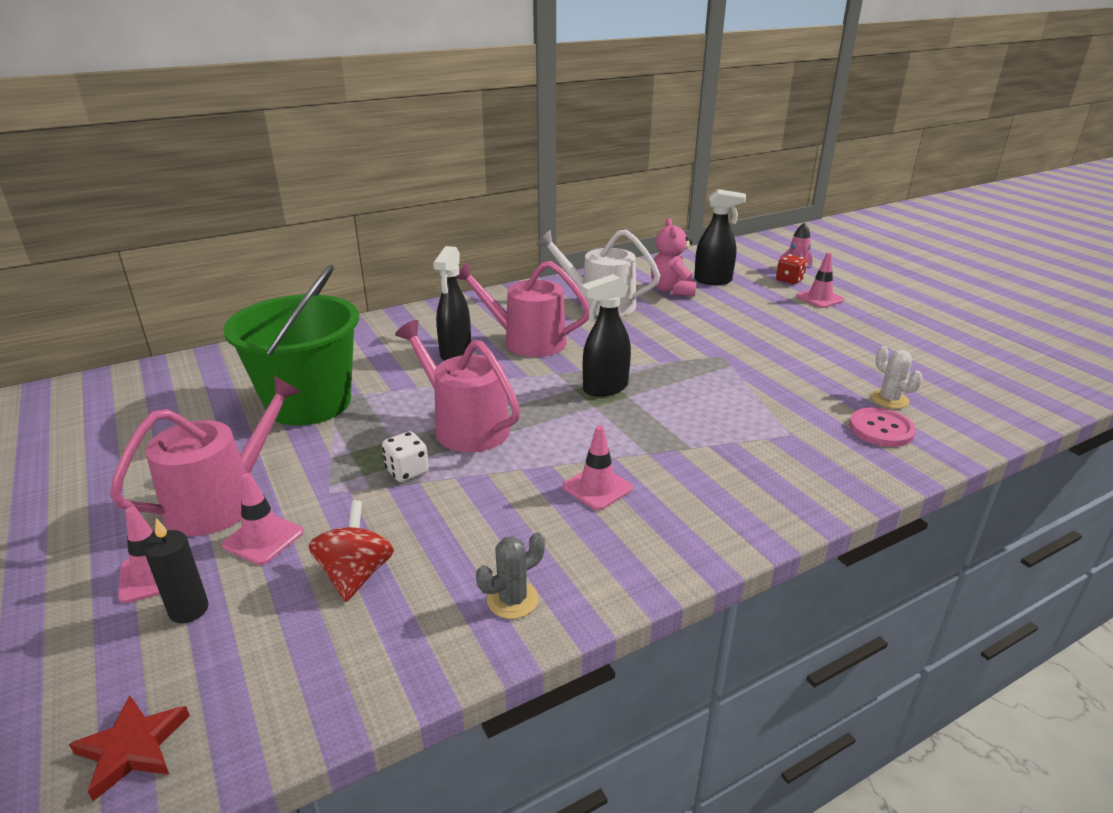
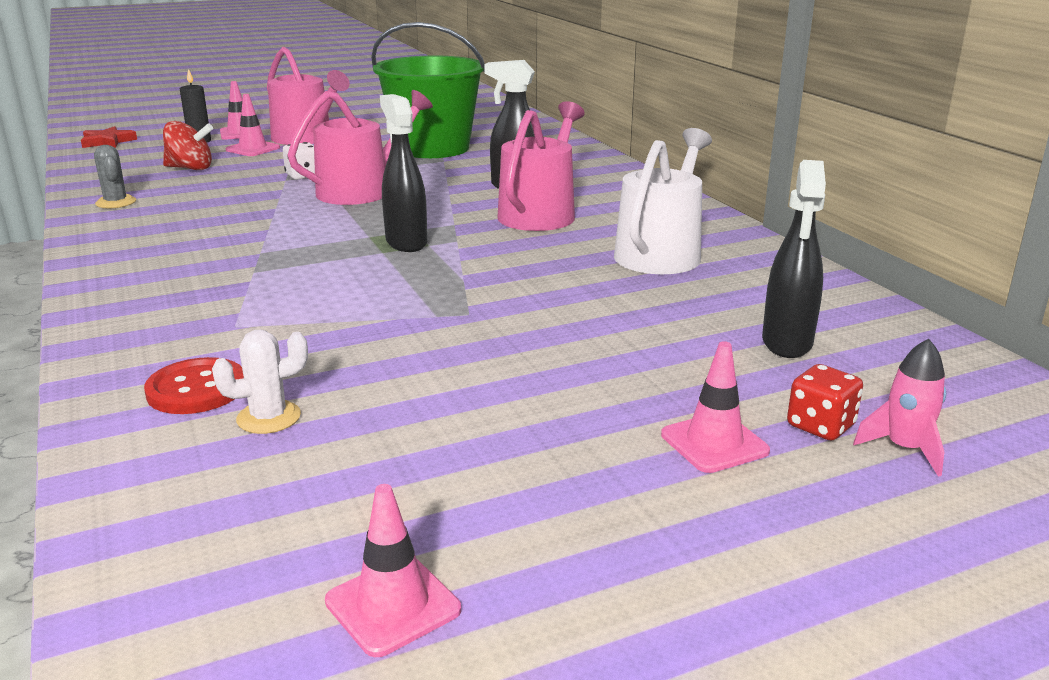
camera: 95 degrees right, 5 degrees down
(597, 488) = (221, 230): pink traffic cone -> pink traffic cone (393, 605)
(672, 290) = (728, 304): pink teddy bear -> none
(881, 429) = (196, 389): pink button -> red button

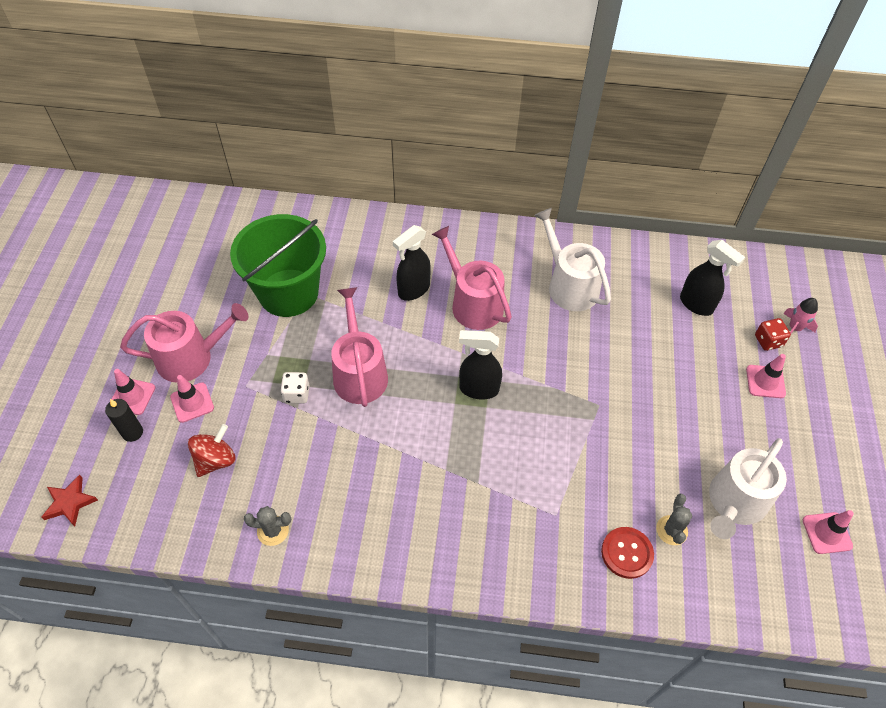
camera: 60 degrees left, 30 degrees up
(269, 417) = (671, 530): white cactus -> grey cactus
(379, 468) = (734, 503): none -> white watering can

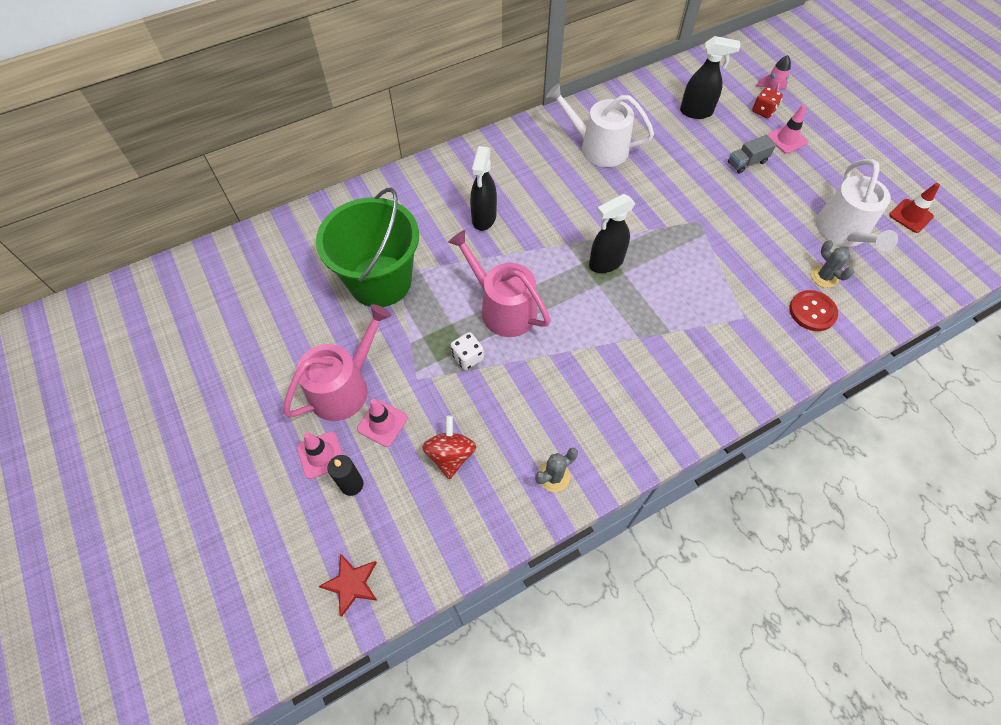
camera: 35 degrees left, 5 degrees up
(473, 303) = (540, 201): pink watering can -> none
(701, 379) = (747, 162): none -> grey truck
(827, 533) = (910, 216): pink traffic cone -> red traffic cone

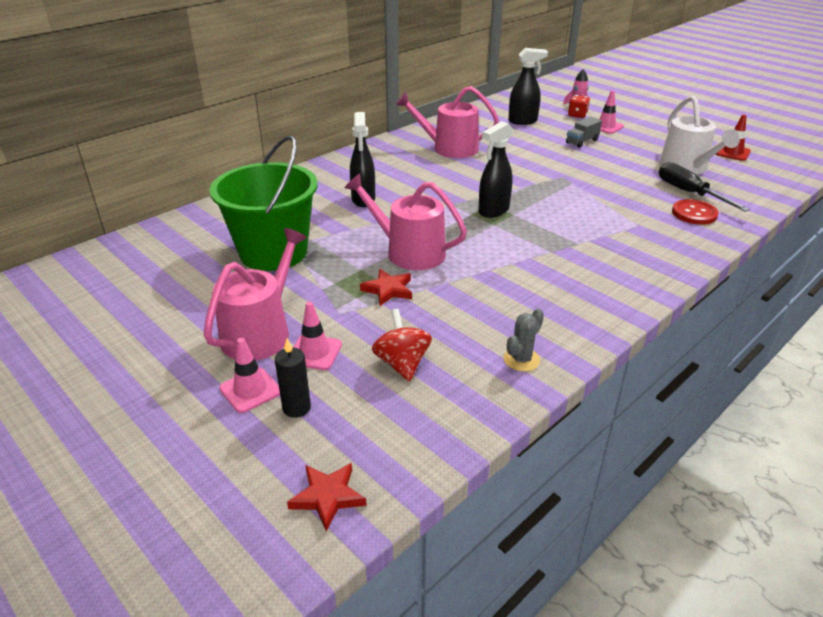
camera: 15 degrees left, 25 degrees down
(467, 357) = (388, 290): white dice -> red star
(598, 147) = (449, 148): white watering can -> pink watering can
(824, 277) = (689, 193): grey cactus -> black screwdriver

